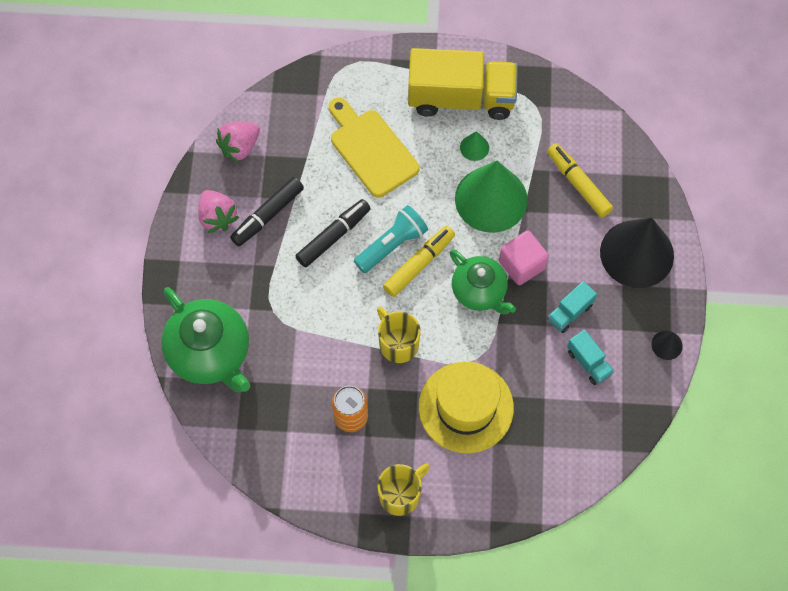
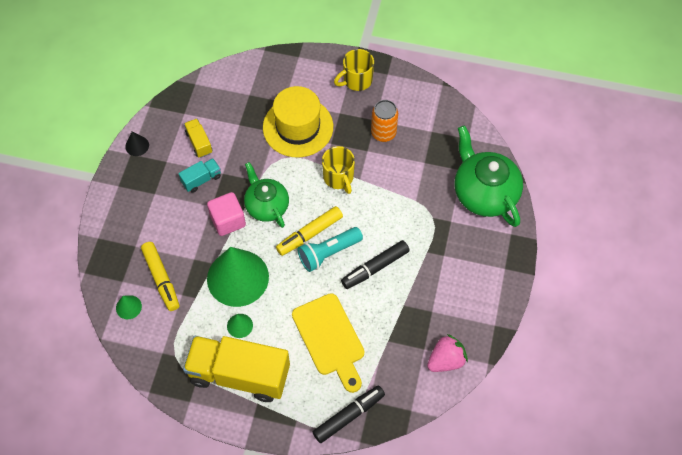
camera: 170 degrees left, 5 degrees down
(217, 217) = (470, 299): pink strawberry -> none
(267, 215) = (428, 294): black marker -> black marker (349, 416)
(588, 362) = (199, 143): turquoise truck -> yellow truck
(604, 147) = (128, 307): none -> green cone
(636, 253) = (134, 215): black cone -> none

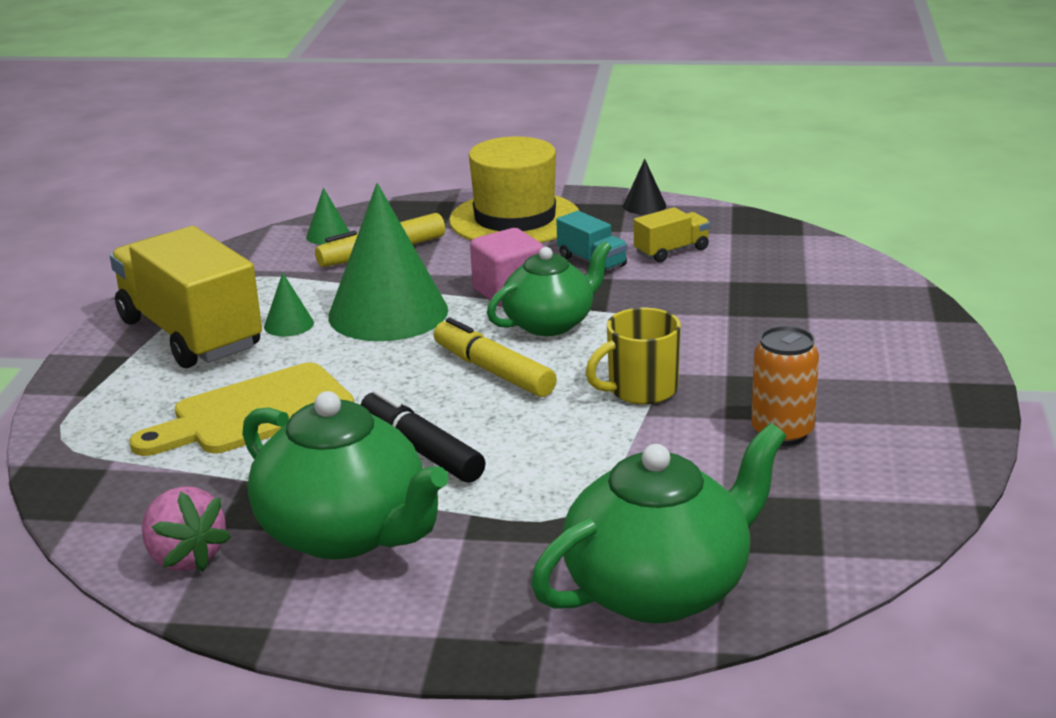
camera: 85 degrees right, 35 degrees down
(239, 374) = (190, 334): yellow truck -> yellow truck turned 45 degrees counterclockwise
(298, 127) = (751, 336): yellow hat -> yellow hat (515, 219)
(328, 253) = (451, 394): turquoise flashlight -> none
(349, 416) = (80, 447): black marker -> none
(356, 80) = (914, 389): yellow mug -> none
(435, 298) = (345, 533): none -> green teapot

